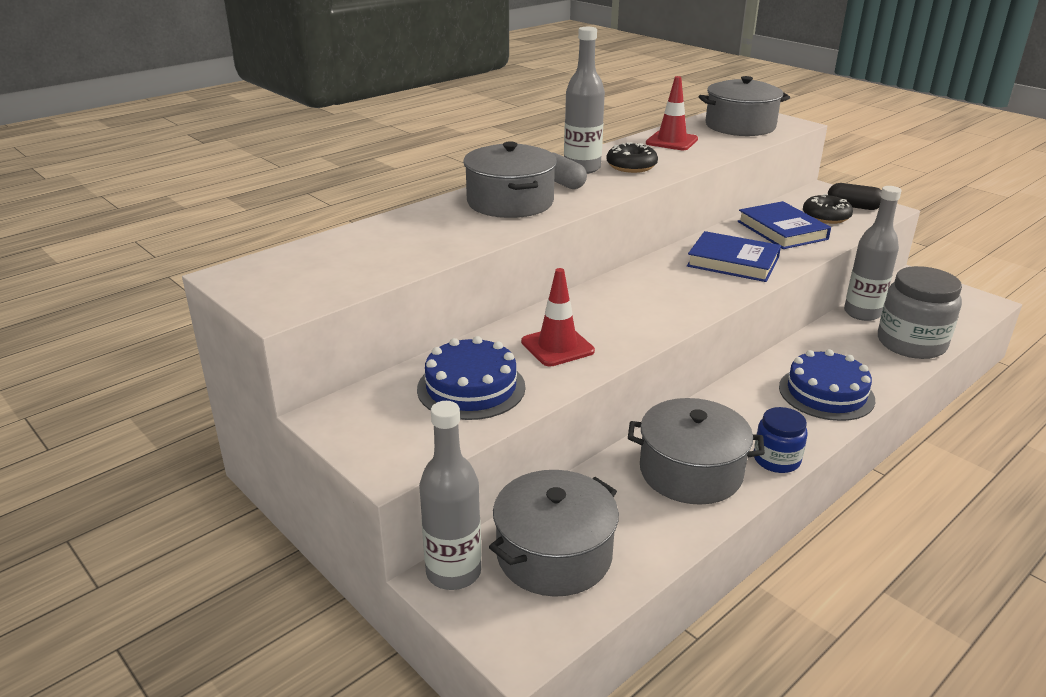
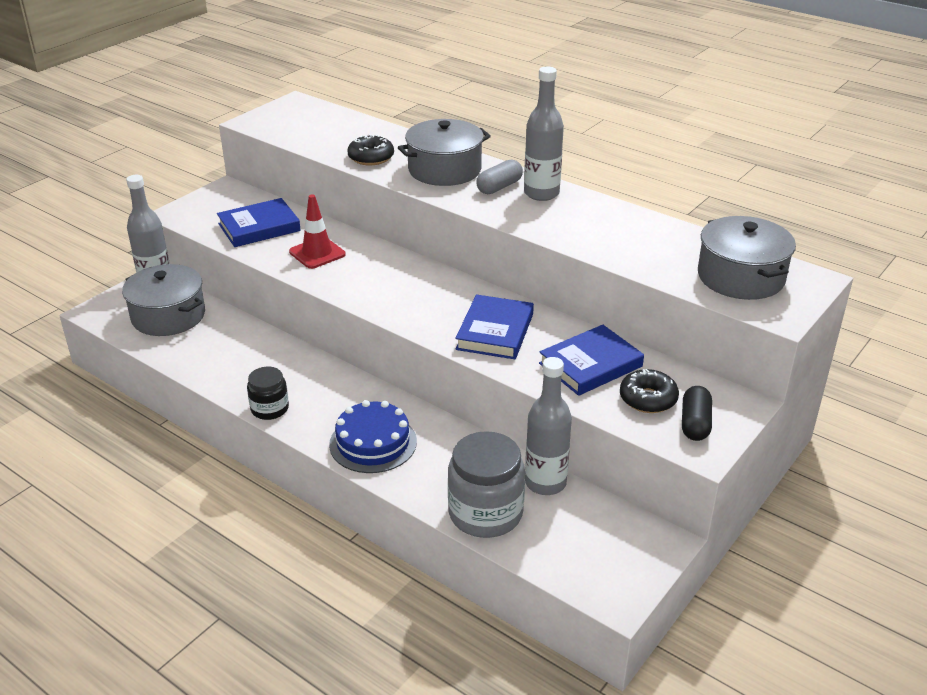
camera: 80 degrees right, 5 degrees up
(471, 388) = (259, 227): blue cake -> blue book
(631, 166) = (559, 216): black donut -> black donut (371, 158)
(671, 141) = (652, 235): red traffic cone -> none
(690, 472) = (252, 367): grey pot -> none
(776, 460) = (270, 409): blue jar -> black jar

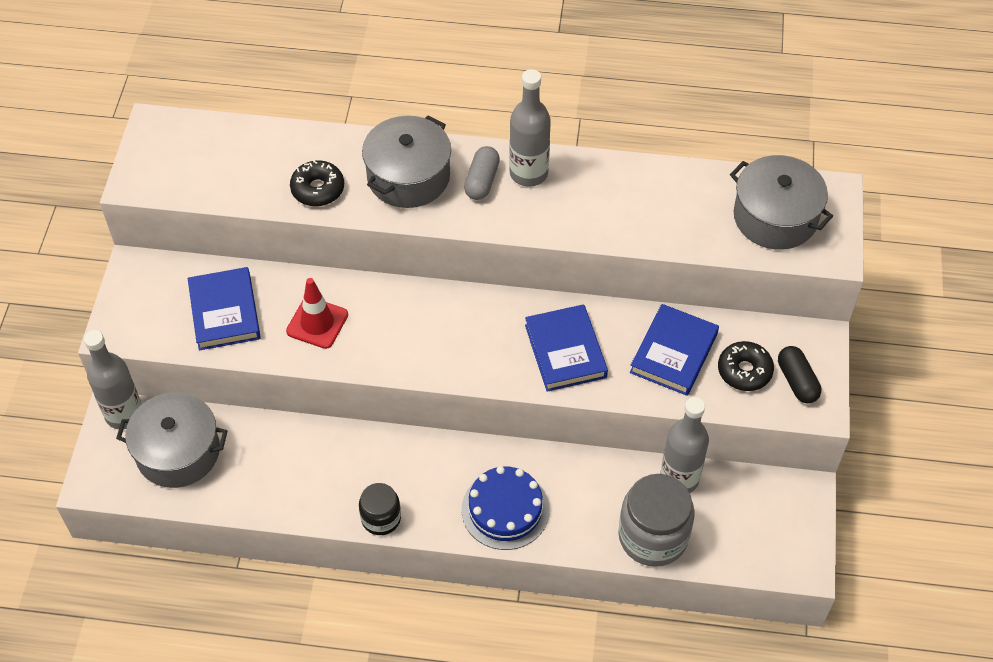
camera: 30 degrees left, 20 degrees up
(259, 227) = (224, 312): blue book -> blue book turned 45 degrees counterclockwise

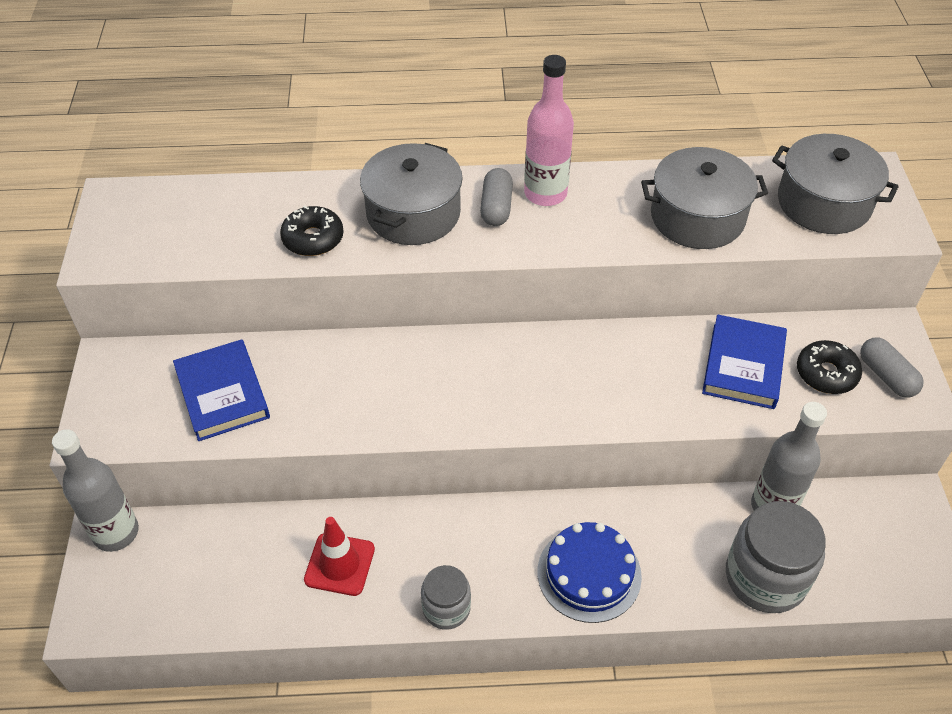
camera: 10 degrees left, 5 degrees down
(178, 452) = (187, 567): grey pot -> grey pot (697, 217)
(317, 323) = (334, 390): red traffic cone -> red traffic cone (339, 564)
(381, 518) = (446, 608): black jar -> grey jar
(528, 173) = (545, 193): grey bottle -> pink bottle
(565, 351) = (624, 381): blue book -> none
(797, 381) = (886, 376): black capsule -> grey capsule

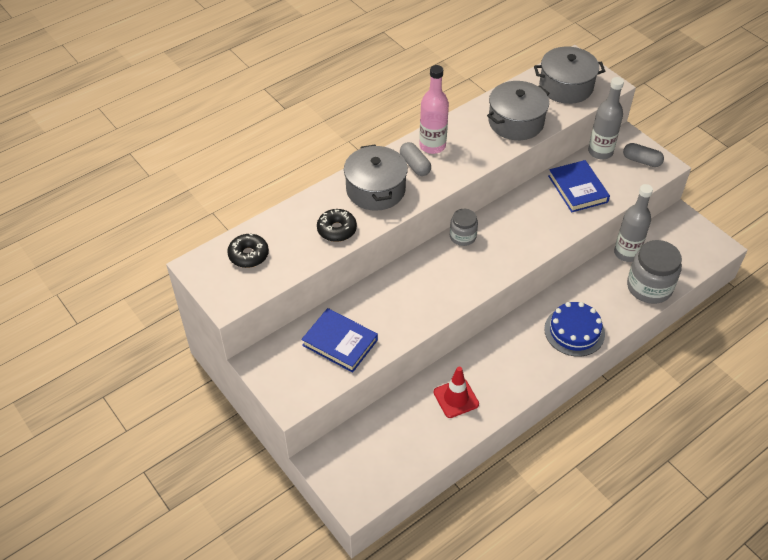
camera: 35 degrees left, 0 degrees up
(116, 532) = (324, 455): grey bottle -> grey bottle (600, 152)
(446, 608) = (525, 386): grey jar -> grey jar (462, 236)
(826, 373) = (616, 173): black donut -> black donut (248, 255)

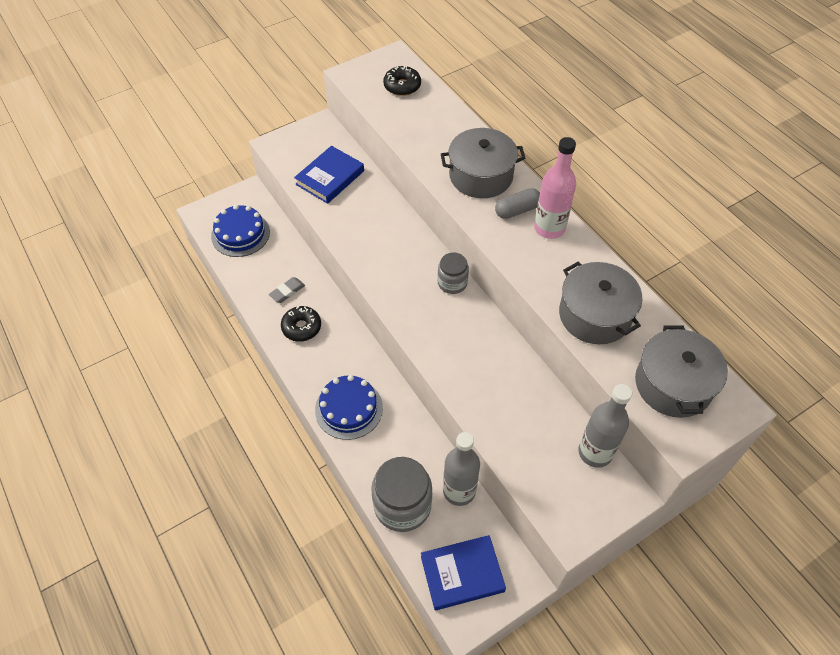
camera: 95 degrees right, 5 degrees up
(337, 230) = (427, 144): black donut -> black donut (301, 327)
(383, 456) = (240, 234): none -> blue cake
(456, 398) = (287, 292): red traffic cone -> grey eraser
(577, 189) = (524, 411): blue book -> blue book (462, 574)
(641, 161) = (579, 503): grey capsule -> none

